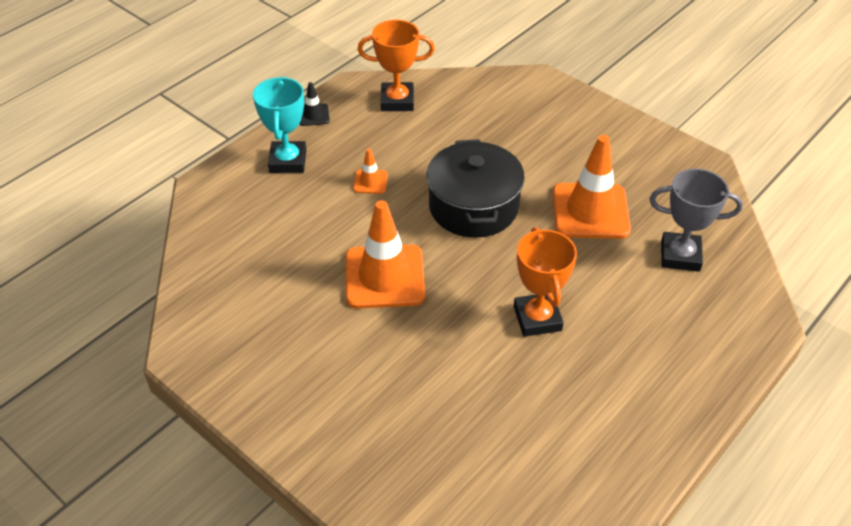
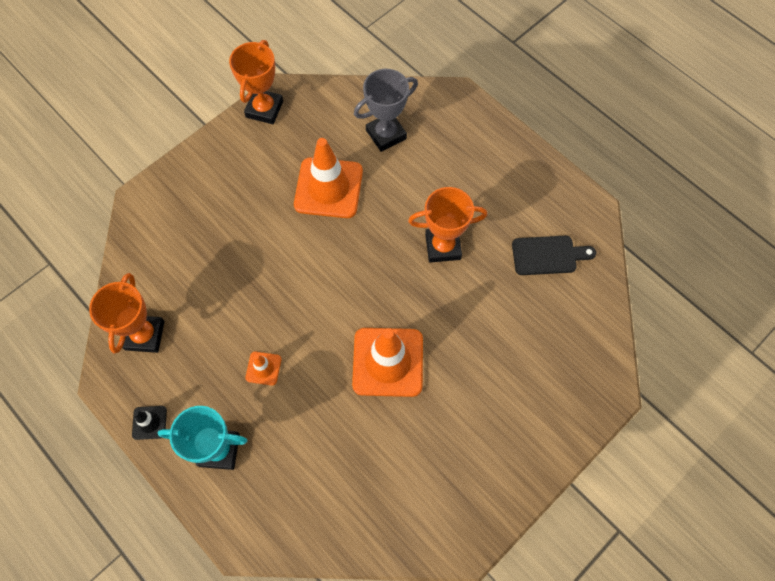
camera: 85 degrees left, 20 degrees up
(473, 206) = (310, 279): black pot -> none
(548, 431) = (548, 255): none -> black cutting board
(677, 151) = (264, 109): none -> orange trophy
(680, 256) = (386, 134): grey trophy -> grey trophy turned 45 degrees clockwise

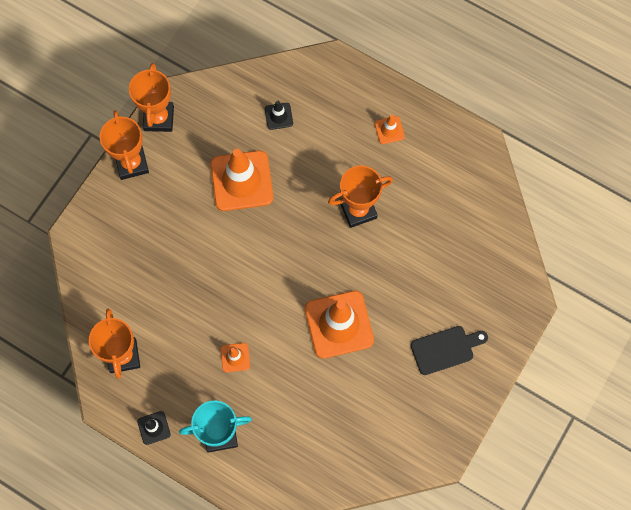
camera: 15 degrees left, 5 degrees up
(223, 145) = (132, 163): none -> orange trophy
(386, 134) = (278, 116): grey trophy -> black traffic cone
(498, 174) = (389, 130): none -> orange traffic cone
(548, 255) = (451, 195): black cutting board -> black cutting board (445, 349)

